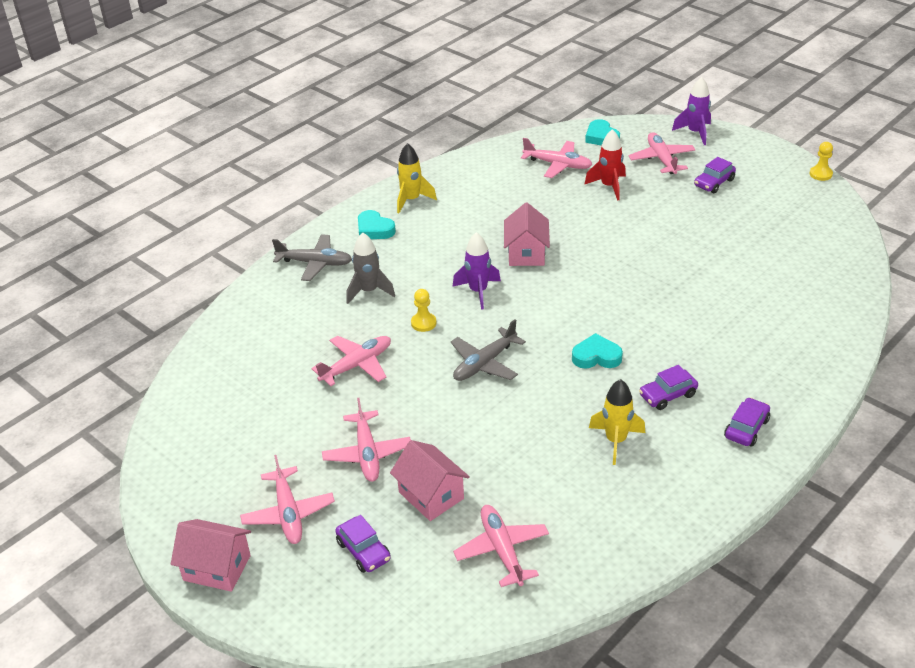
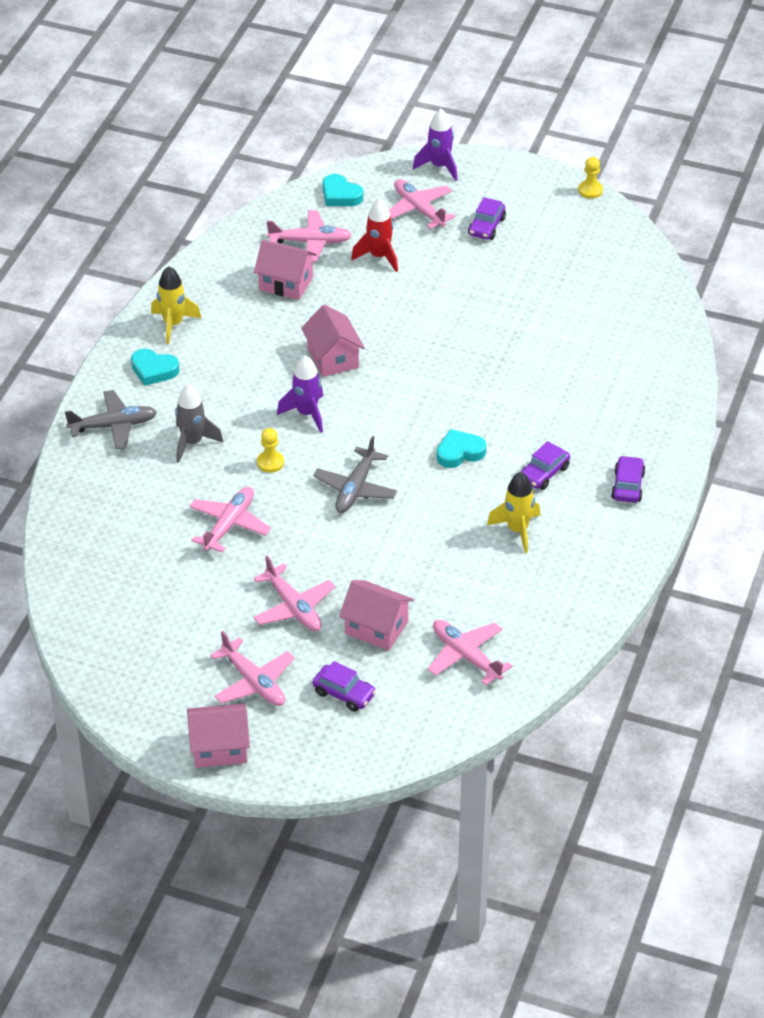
camera: 25 degrees left, 5 degrees up
(520, 190) = (286, 283): none -> pink house

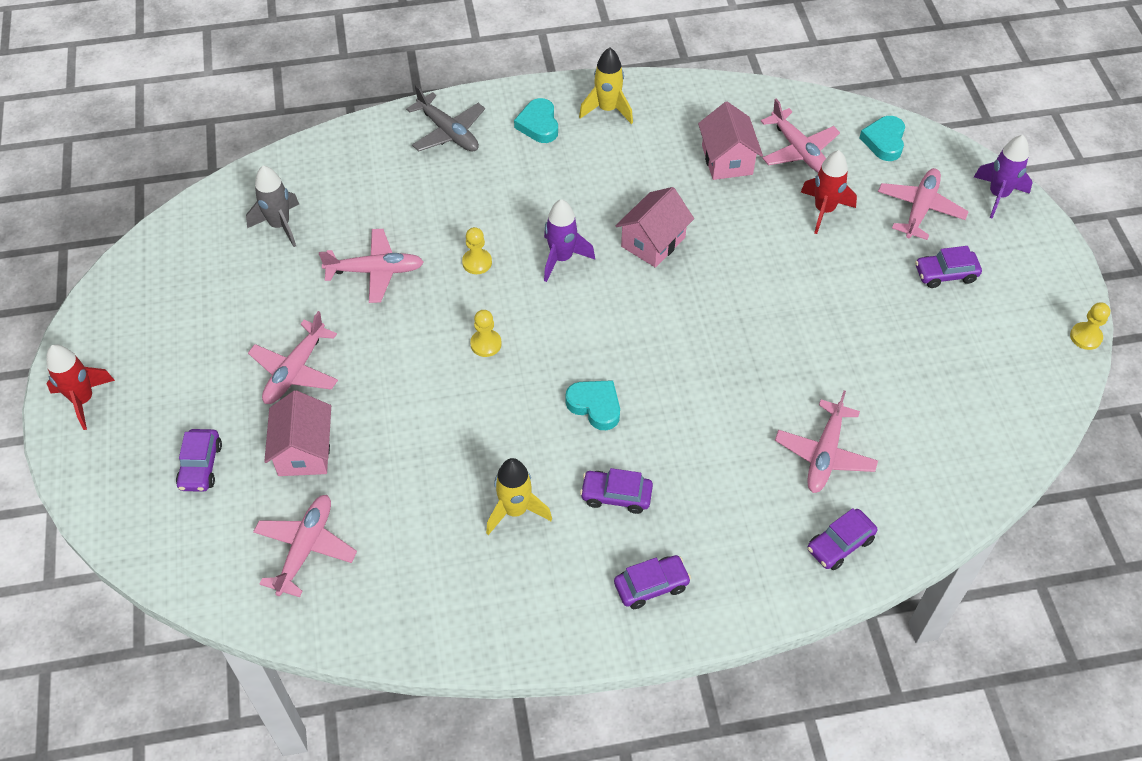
camera: 60 degrees right, 10 degrees up
(192, 443) = (464, 195): grey rocket -> grey rocket (280, 225)
(219, 748) = (83, 400): pink house -> red rocket
(254, 682) = (180, 386): pink plane -> pink plane (824, 454)
(355, 488) = (486, 344): grey plane -> yellow pawn
(661, 382) = (840, 544): none -> purple car

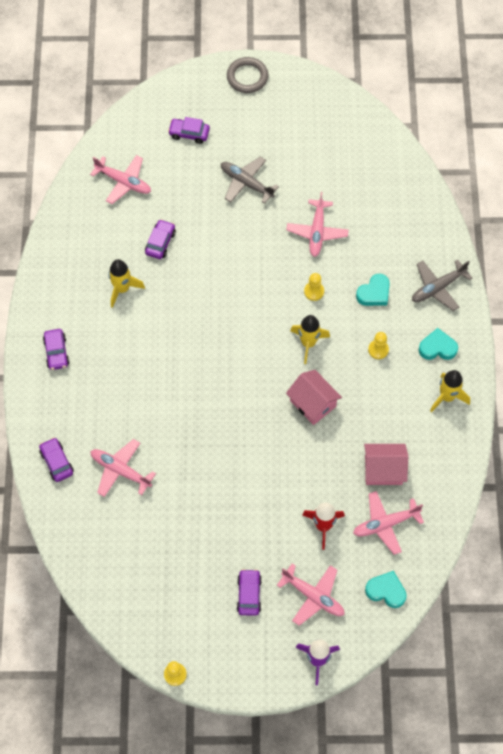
camera: 100 degrees right, 10 degrees up
(83, 400) = (247, 77): red rocket -> grey ring
(280, 225) = (365, 180): grey rocket -> none
(295, 371) = (246, 183): pink plane -> grey plane
(304, 451) = (188, 184): pink house -> none
(486, 344) = (246, 288): yellow pawn -> yellow pawn (378, 350)
(561, 258) = (308, 343): purple rocket -> yellow rocket
(595, 406) = (185, 344): turquoise heart -> turquoise heart (374, 293)
(616, 495) = (119, 344): purple car -> purple car (160, 242)

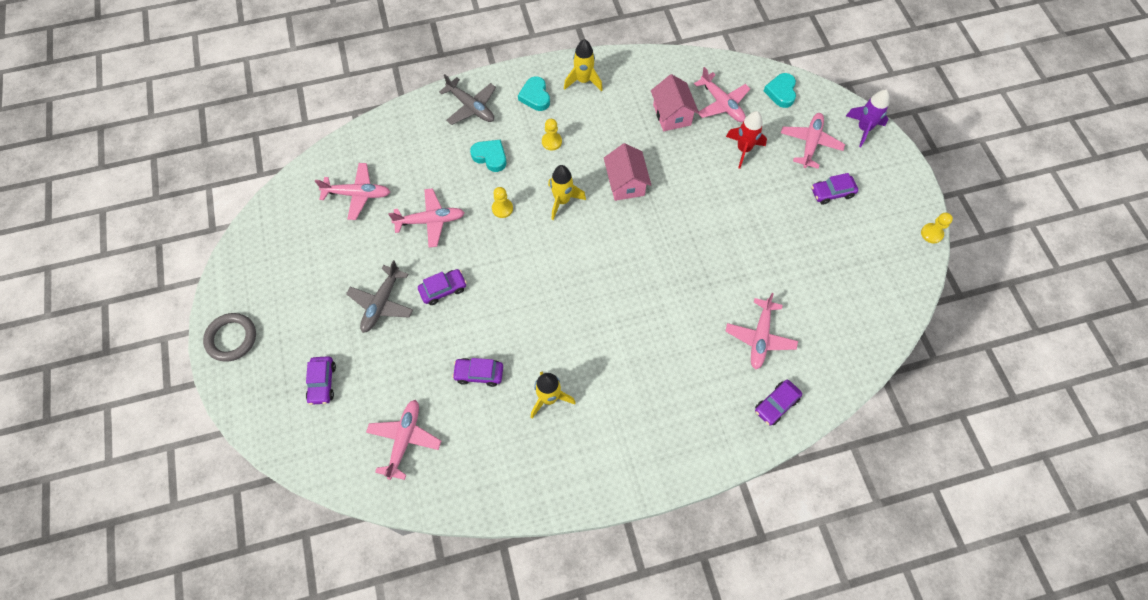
camera: 105 degrees left, 0 degrees up
(56, 352) = (649, 447): purple car -> purple car (443, 289)
(313, 403) = (625, 183): pink house -> pink house turned 45 degrees counterclockwise
(361, 180) = (358, 194): none -> pink plane

